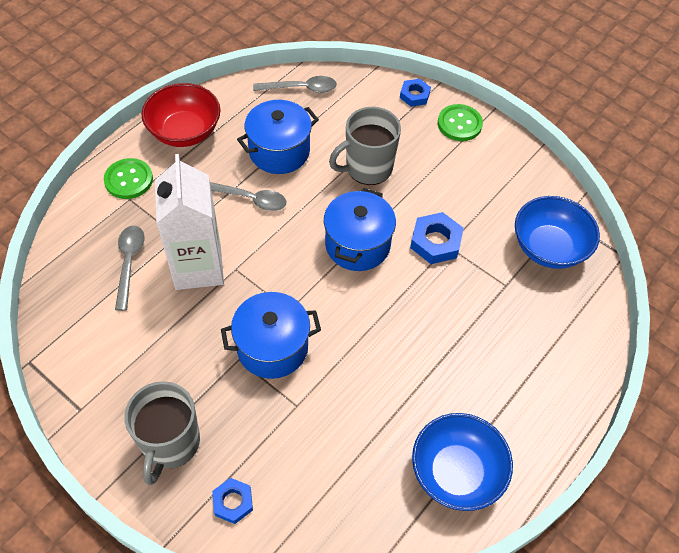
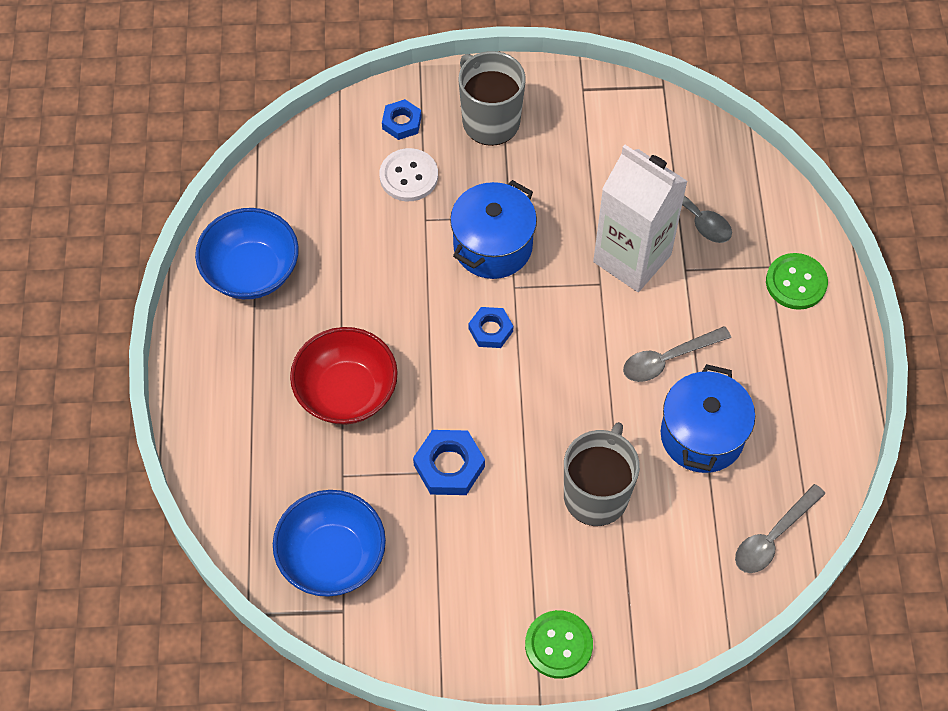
camera: 140 degrees right, 5 degrees up
(185, 132) = (816, 376): red bowl -> red bowl (346, 392)
(274, 450) = (408, 176): none -> white button
(357, 245) = (519, 399): blue pot -> none
(414, 95) = (646, 643): blue nut -> blue nut (490, 330)

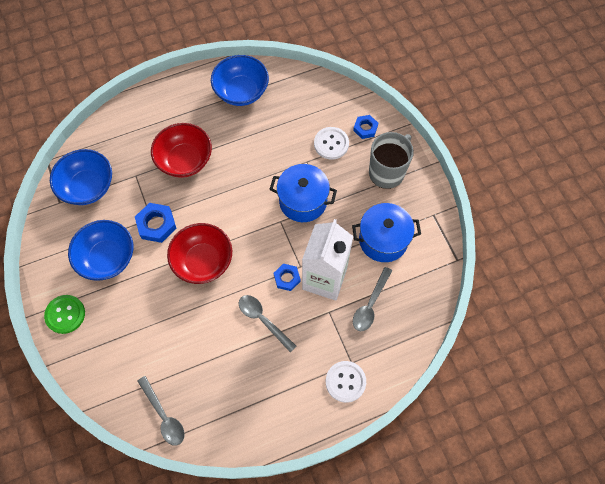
camera: 70 degrees right, 5 degrees up
(481, 556) = (107, 258): none -> blue bowl
(490, 330) = (248, 218): blue nut -> blue nut (287, 278)
(541, 414) = (203, 261): none -> red bowl
(596, 494) = (162, 306): grey mug -> none
(702, 435) = (218, 354): blue pot -> blue pot (383, 240)
(773, 536) = (163, 415): grey spoon -> grey spoon turned 150 degrees counterclockwise
(796, 282) = (345, 382): green button -> white button

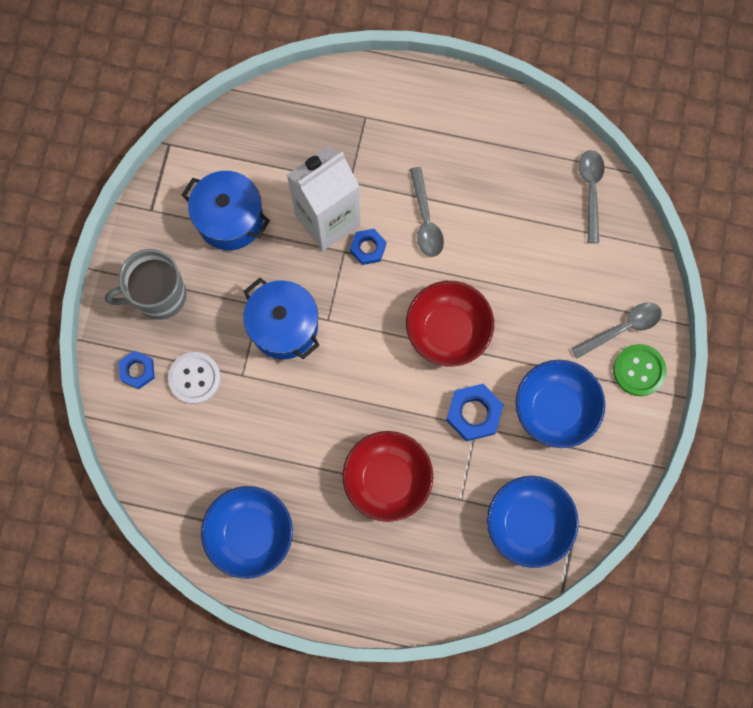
camera: 145 degrees left, 10 degrees up
(345, 382) = (385, 103): white button -> none
(370, 304) = (300, 160): grey spoon -> grey spoon (622, 328)

